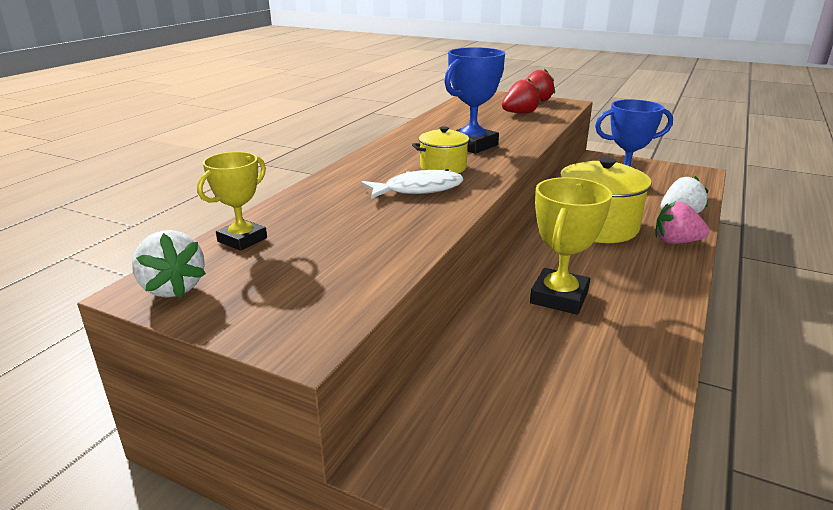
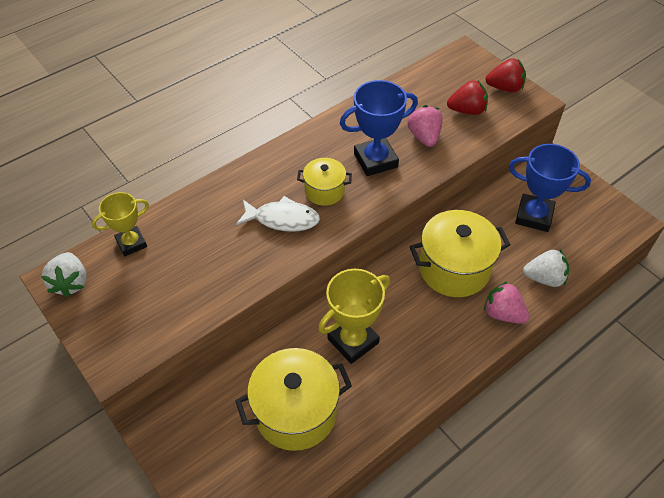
camera: 25 degrees right, 25 degrees up
(500, 129) = (424, 137): none -> pink strawberry
(561, 374) = (295, 412): none -> yellow pot

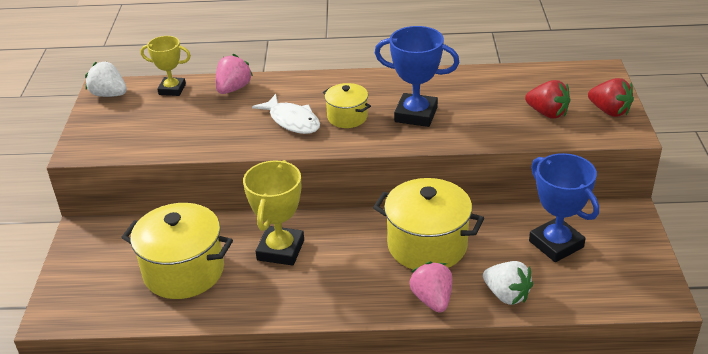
camera: 40 degrees right, 15 degrees down
(70, 283) = (109, 94): white strawberry -> white strawberry turned 90 degrees clockwise
(353, 341) = (280, 250): yellow trophy -> yellow trophy turned 75 degrees counterclockwise
(424, 137) = (481, 116): pink strawberry -> pink strawberry (233, 89)

